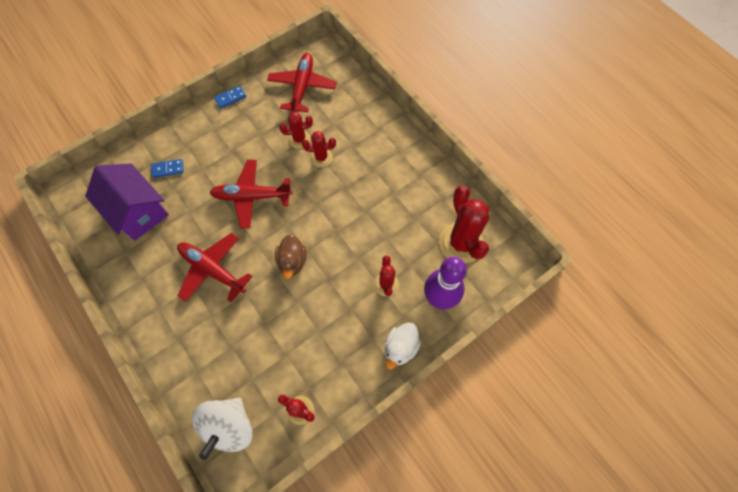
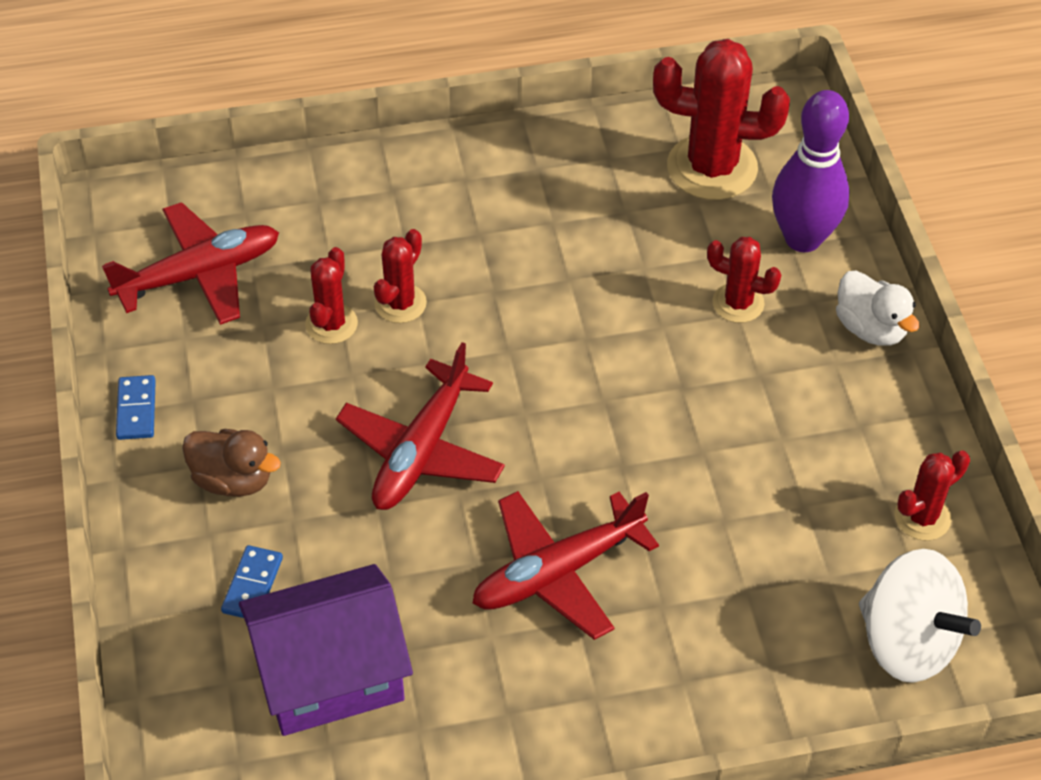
camera: 65 degrees left, 15 degrees down
(292, 261) = (613, 430): brown duck -> brown duck (233, 479)
(302, 87) = (199, 274): red plane -> red plane turned 120 degrees clockwise

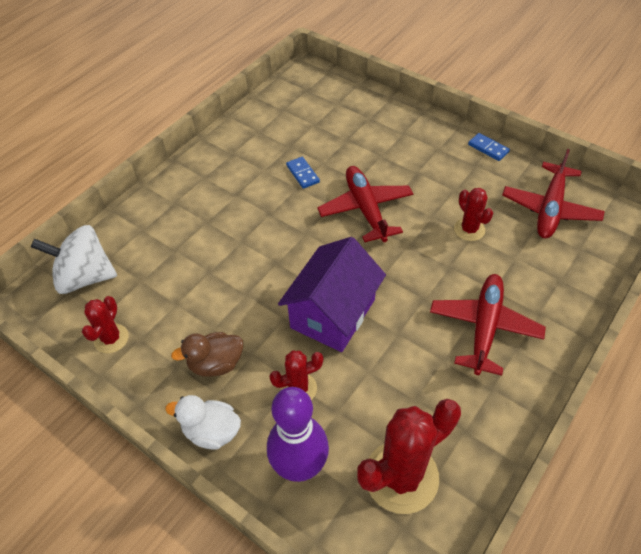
camera: 140 degrees right, 0 degrees up
(233, 479) = (420, 152): brown duck -> brown duck (216, 364)
(253, 585) = (366, 129): blue domino -> blue domino (302, 174)
(330, 675) = (306, 125): purple house -> purple house (333, 313)
(400, 303) = (455, 260): red cactus -> none
(557, 572) = (260, 205): red plane -> red plane (484, 327)

